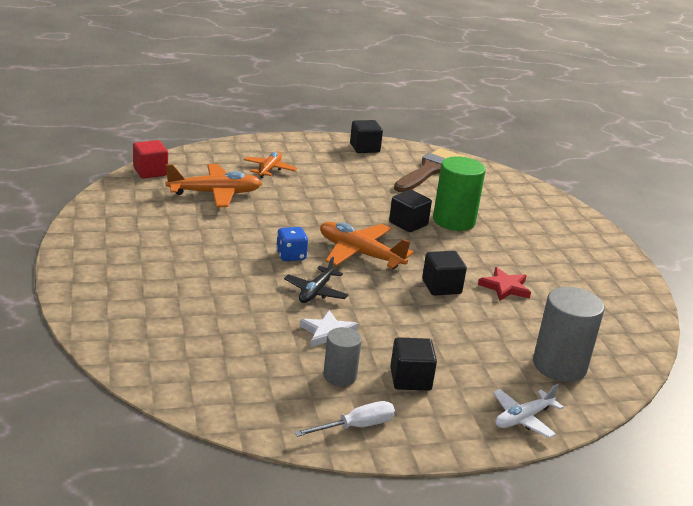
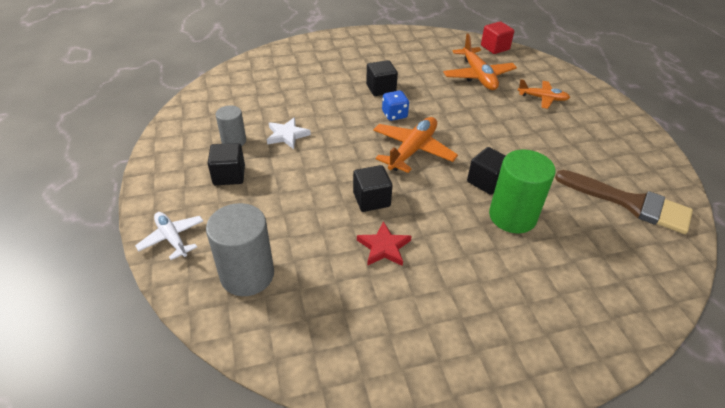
camera: 90 degrees right, 15 degrees up
(316, 292) = (343, 128): black plane -> none
(356, 426) = (177, 148): white screwdriver -> none
(364, 148) = (644, 154): black cube -> black cube (381, 89)

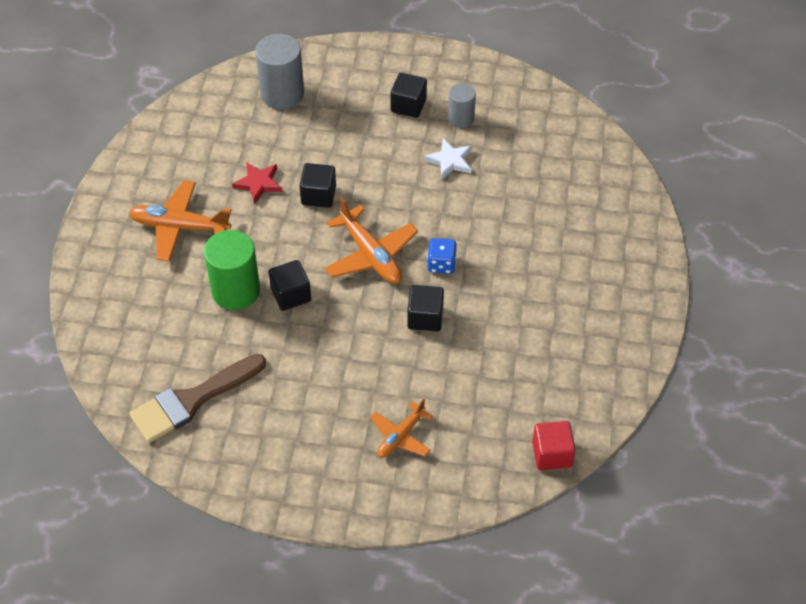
camera: 115 degrees right, 10 degrees up
(172, 238) = (348, 58): white plane -> none
(381, 89) = (502, 272): black cube -> black cube (425, 317)
(478, 76) = (485, 391): orange plane -> orange plane (179, 227)

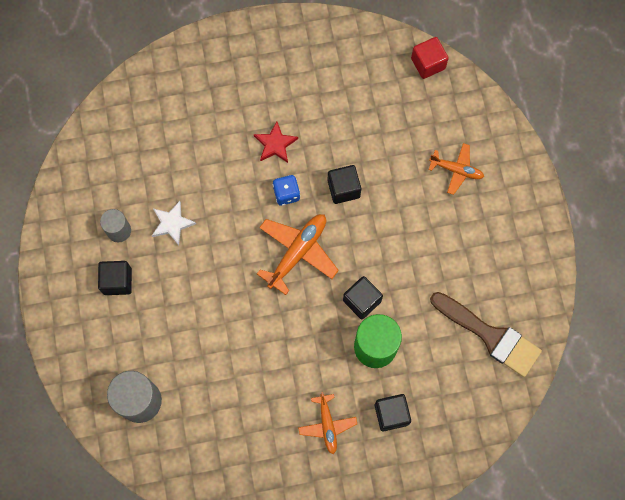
camera: 110 degrees left, 20 degrees up
(179, 227) = (327, 425): orange plane -> orange plane, size x0.63
(258, 183) = (255, 377): red star -> red star (275, 144)
(318, 195) = (249, 320): black cube -> black cube (391, 414)

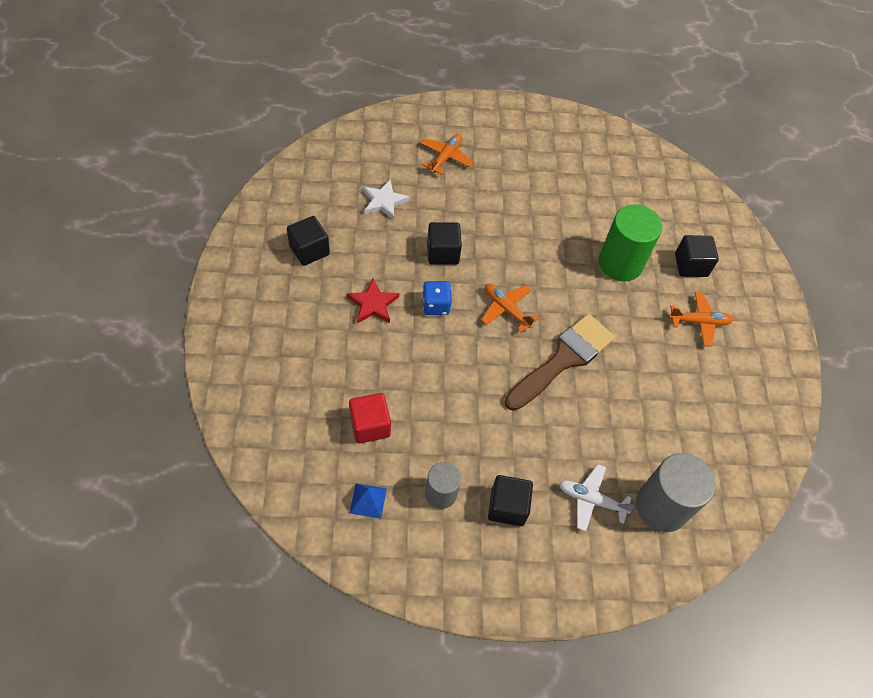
camera: 85 degrees left, 15 degrees down
(103, 180) = (368, 500): none -> blue pyramid
(135, 344) = (591, 500): none -> white plane
(172, 223) = (445, 430): white star -> white star (384, 201)
(297, 252) = (506, 309): orange plane -> orange plane, size x0.63
(362, 301) = (570, 264): black cube -> black cube (309, 250)
(428, 63) = (322, 152): red cube -> red cube (370, 425)
(490, 336) = (619, 171): brown brush -> brown brush (563, 359)

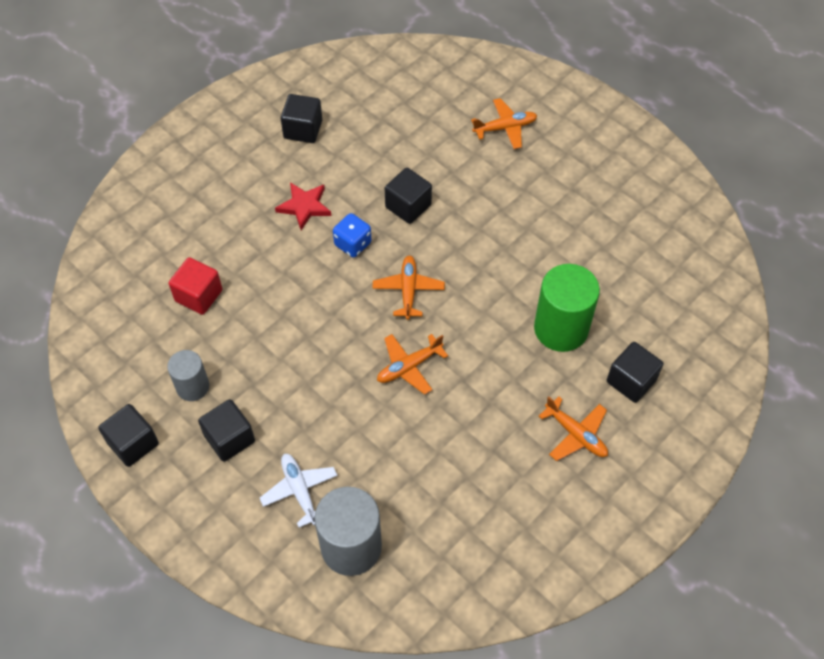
camera: 50 degrees right, 0 degrees up
(368, 500) = (137, 347): blue pyramid -> none
(384, 201) = (407, 130): white star -> none
(446, 571) = (133, 443): none -> black cube
(563, 359) = (409, 367): brown brush -> orange plane

